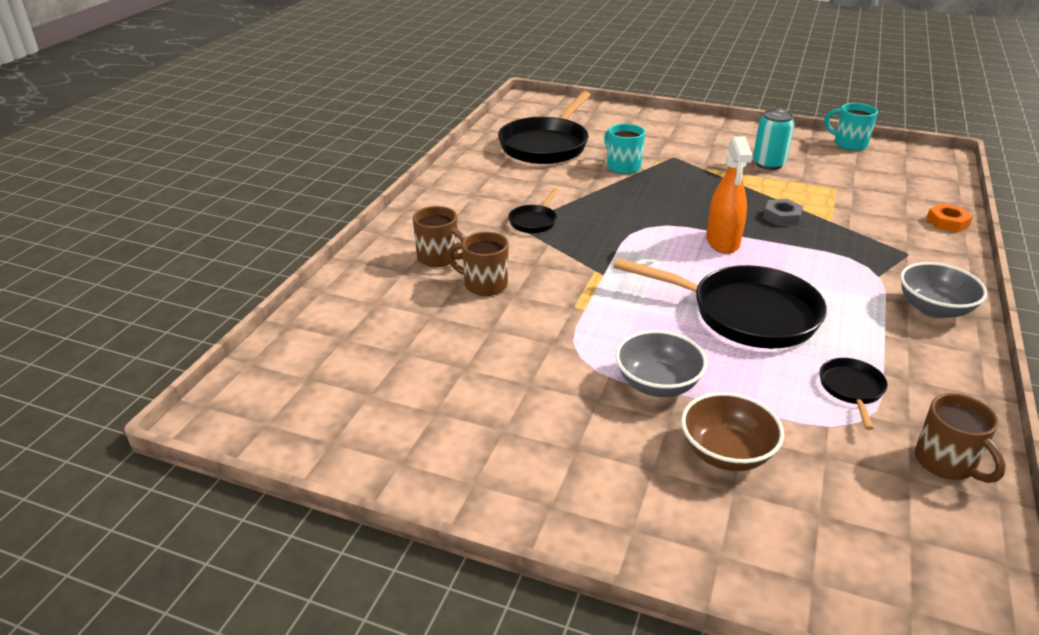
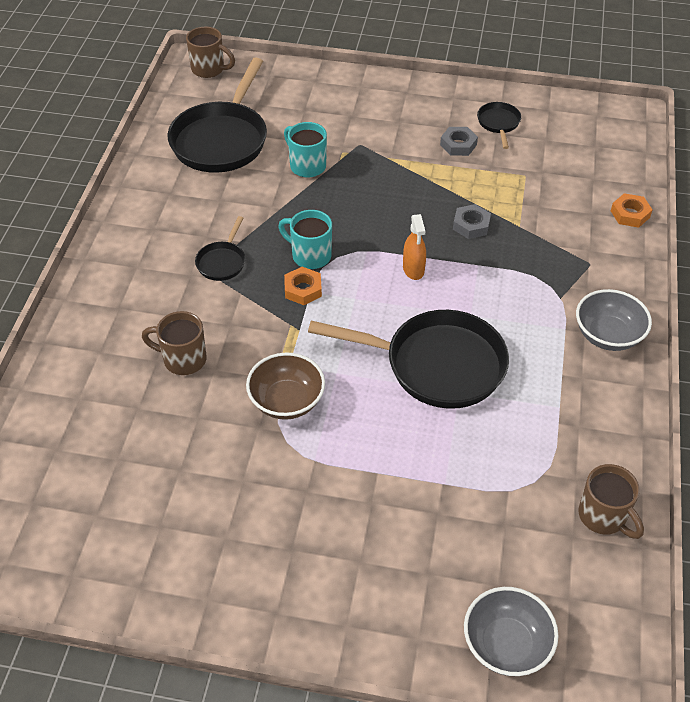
camera: 10 degrees left, 15 degrees up
(439, 258) = (132, 328): brown mug -> brown mug (209, 69)
(610, 246) = (303, 289): none -> orange nut
(657, 384) = (359, 464): grey bowl -> grey bowl (506, 644)
(722, 242) = (413, 269): orange spray bottle -> orange spray bottle, size x0.65
(726, 453) = (422, 533): brown bowl -> brown bowl (286, 401)
(768, 164) = (458, 145): turquoise can -> grey nut
(848, 144) = (540, 103): turquoise mug -> turquoise mug (310, 255)
(851, 389) = (529, 445): black pan -> black pan (498, 123)

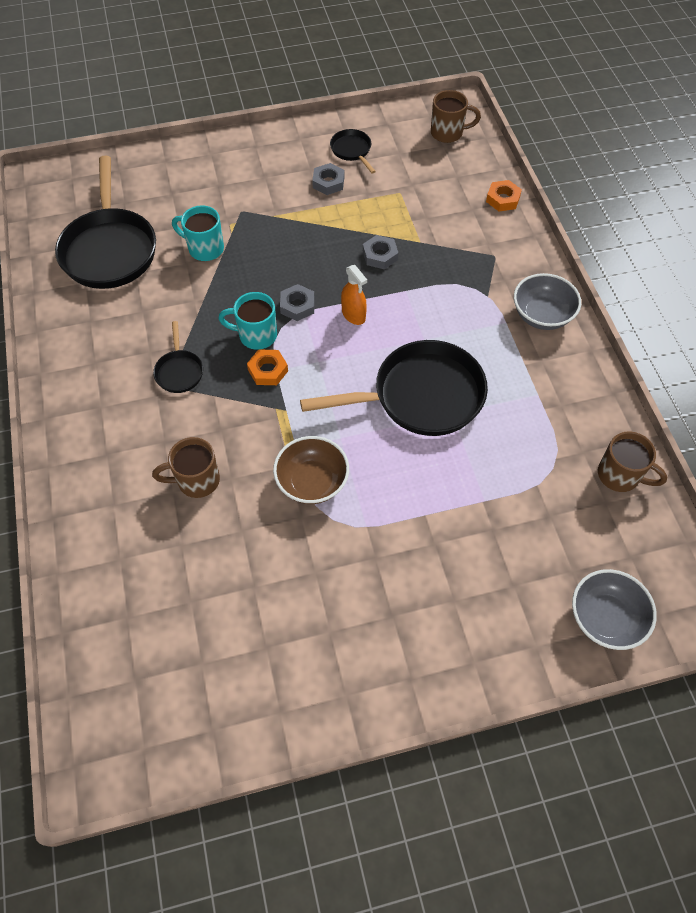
camera: 25 degrees left, 10 degrees up
(209, 69) = (57, 181): brown mug -> brown mug (448, 133)
(364, 243) = (297, 306): none -> grey nut

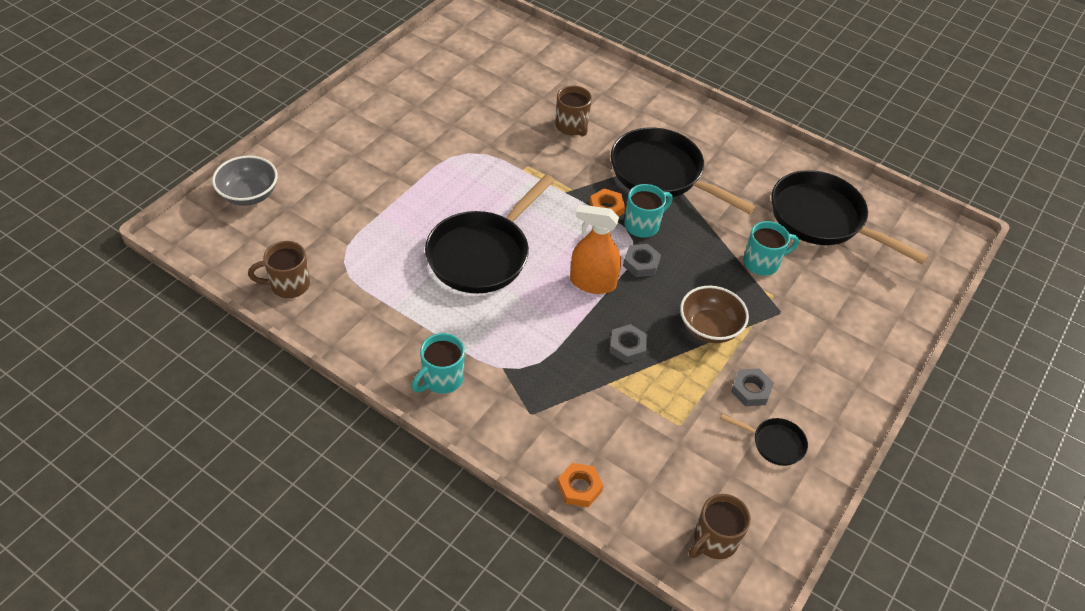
camera: 135 degrees right, 10 degrees down
(179, 371) = (661, 174): black pan -> black pan, size x2.18
(196, 480) = (572, 127): brown mug -> brown mug turned 120 degrees clockwise
(312, 482) = (502, 164): brown bowl -> brown bowl (709, 328)
(353, 315) = (592, 283): orange spray bottle -> orange spray bottle, size x1.54
(542, 315) = (441, 379): grey bowl -> turquoise mug

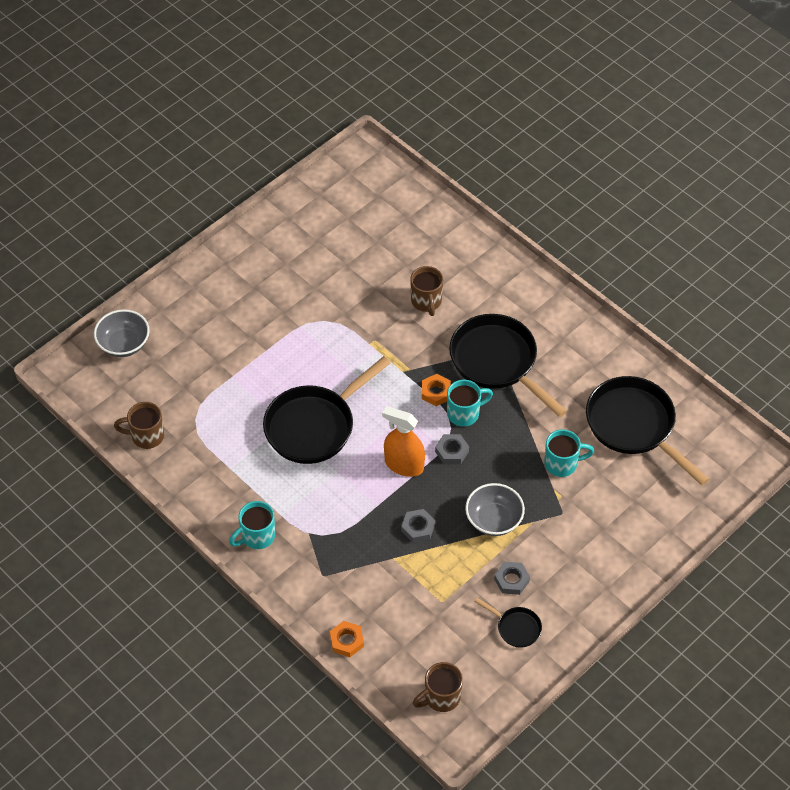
camera: 15 degrees right, 5 degrees up
(709, 328) = (494, 520): brown bowl -> grey bowl

